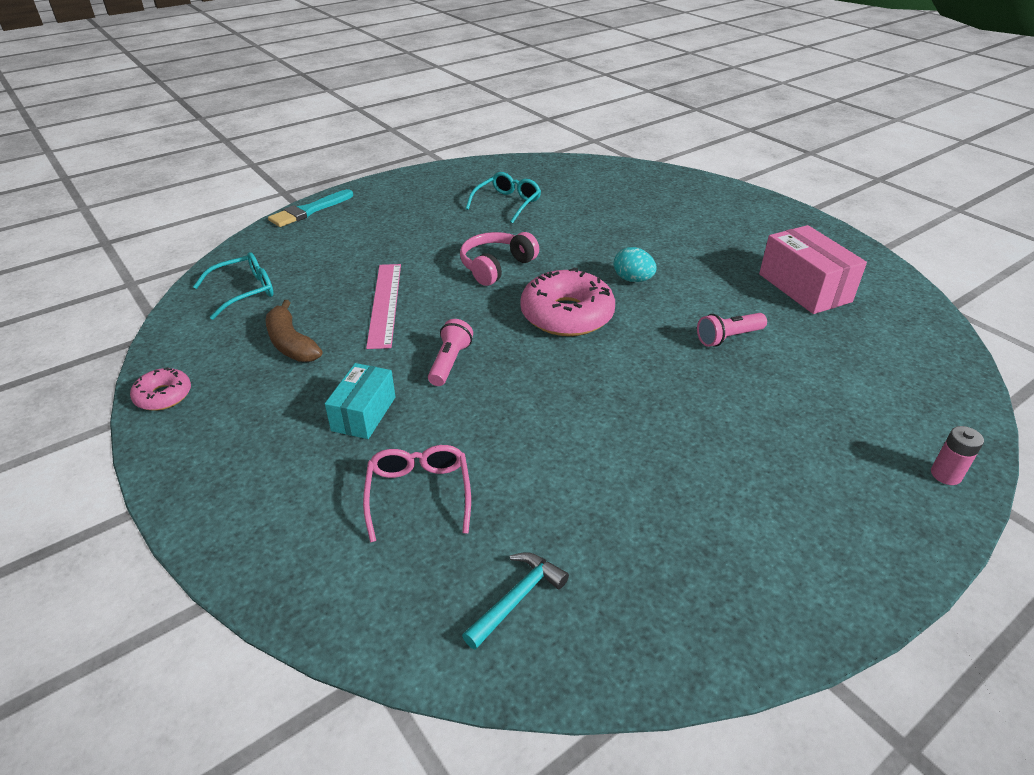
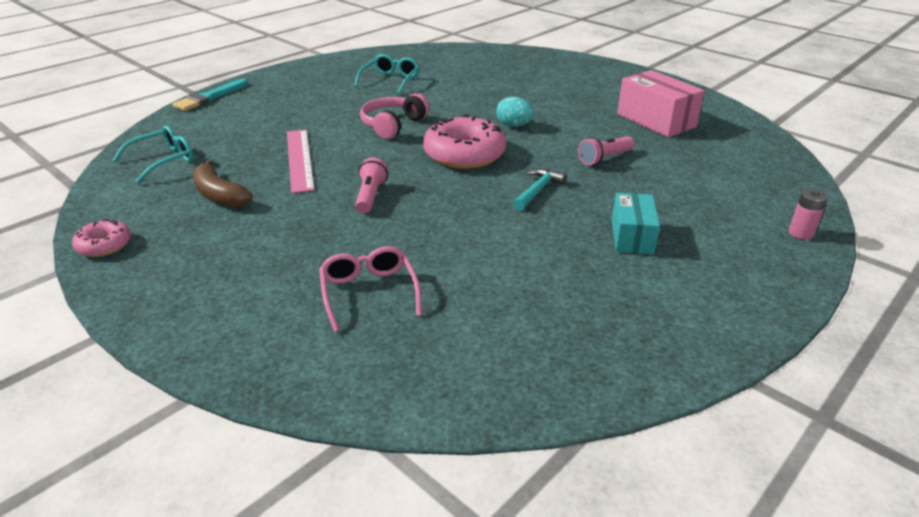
camera: 10 degrees left, 5 degrees down
(364, 414) = (302, 240): turquoise box -> turquoise box (632, 236)
(517, 598) = (477, 356): turquoise hammer -> turquoise hammer (537, 190)

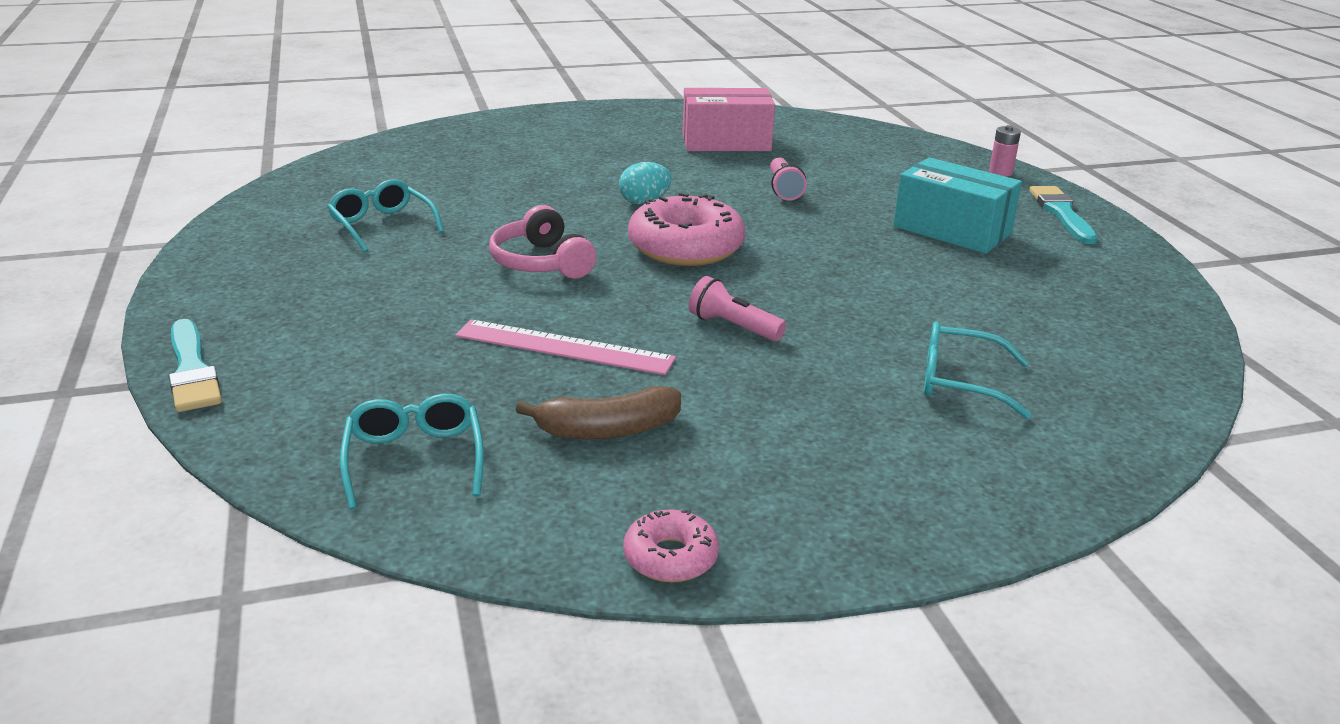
camera: 60 degrees left, 5 degrees down
(369, 292) = (959, 382): pink glasses -> turquoise glasses
(537, 190) = (819, 239): turquoise hammer -> none
(632, 236) = (952, 230): turquoise box -> turquoise box, size x1.54
(756, 282) = (1062, 213): none -> turquoise brush

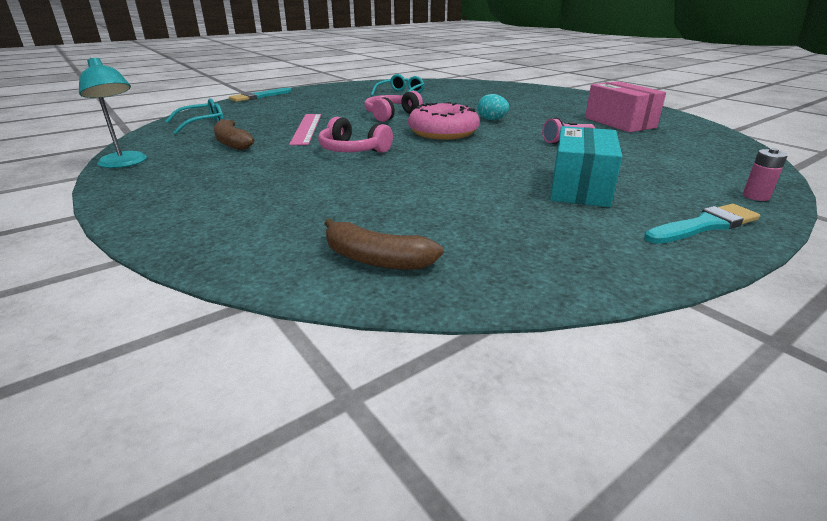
camera: 70 degrees right, 0 degrees up
(670, 557) = (125, 163): pink donut -> turquoise lamp
(733, 327) = (352, 150): pink flashlight -> pink headphones
(959, 382) = (320, 205): turquoise glasses -> none
(1120, 371) = (376, 259): none -> brown banana

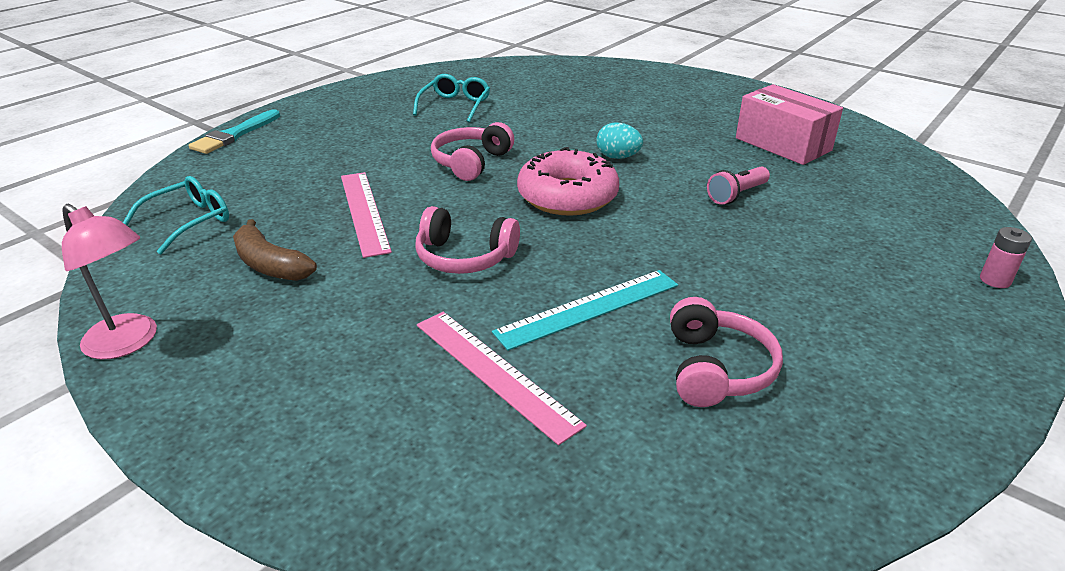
camera: 15 degrees left, 5 degrees up
(125, 163) = (129, 343): turquoise lamp -> pink lamp
(329, 197) = (494, 372): none -> pink ruler
(376, 259) = (630, 490): brown banana -> none
(417, 178) = (588, 308): none -> turquoise ruler
(487, 213) = (716, 369): none -> pink headphones
(580, 187) = (798, 295): turquoise box -> none
(704, 225) = (964, 347): turquoise brush -> none

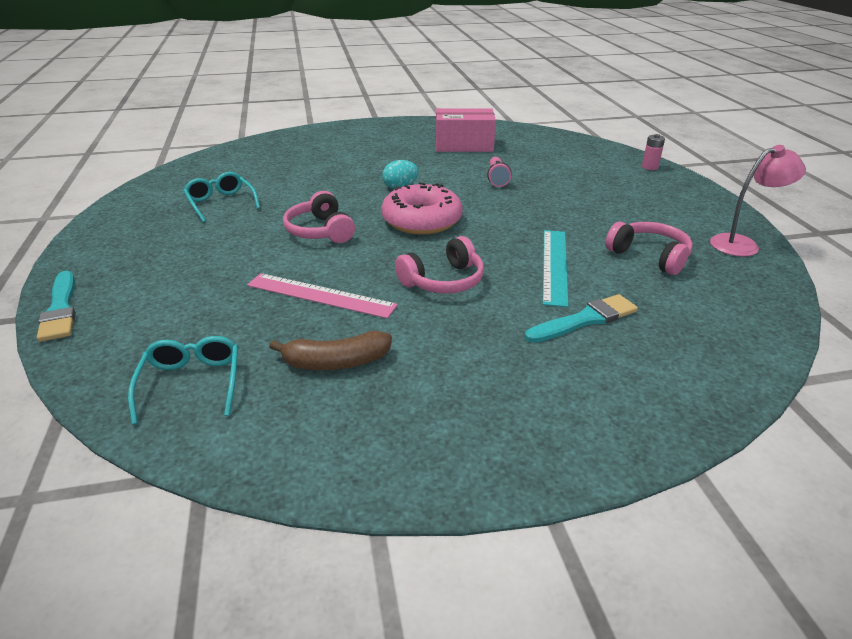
camera: 50 degrees left, 0 degrees up
(129, 343) = (359, 474): pink lamp -> pink lamp (742, 244)
(494, 372) = (585, 320): pink ruler -> turquoise brush

